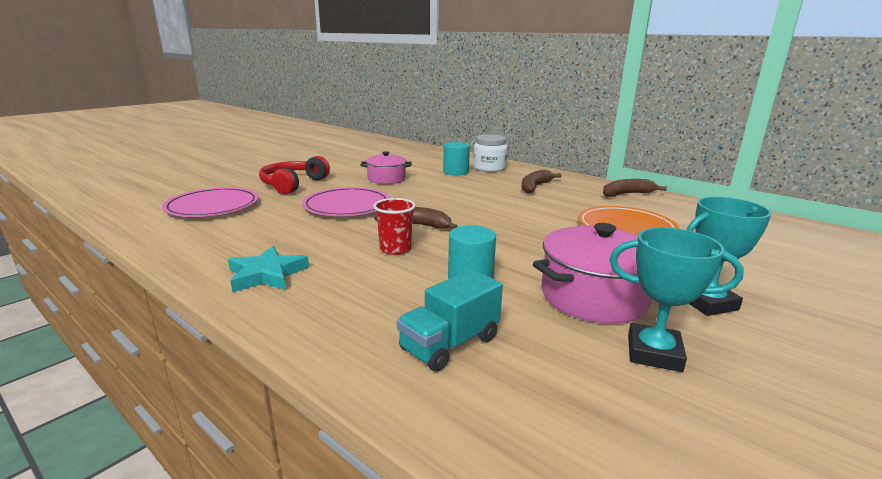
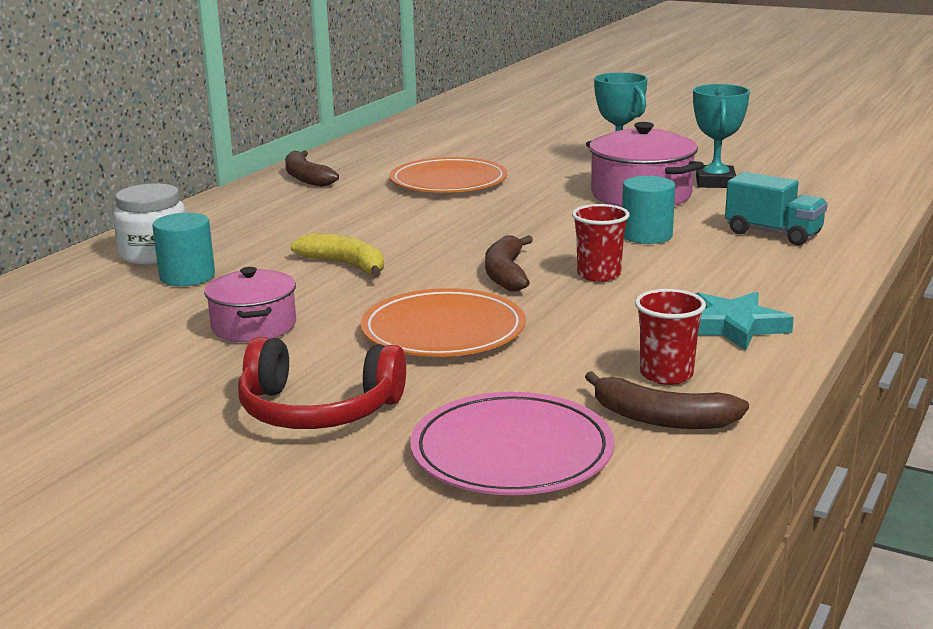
camera: 100 degrees left, 0 degrees up
(232, 243) = (666, 375): none -> red cup
(347, 206) = (443, 330): pink plate -> orange plate
(455, 195) = (345, 265): none -> yellow banana
(535, 187) = (282, 221): brown banana -> brown banana (662, 419)

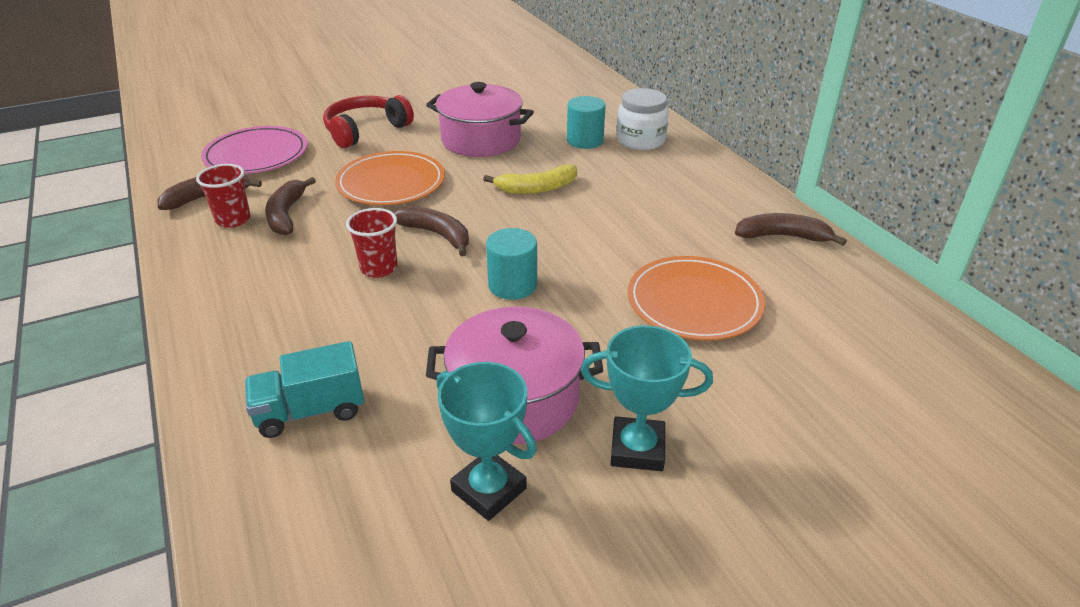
camera: 125 degrees right, 15 degrees up
(254, 326) = (481, 140): pink pot -> pink pot, size x1.55
(602, 352) = (286, 214): none -> brown banana
(646, 235) = (413, 334): turquoise cylinder -> turquoise cylinder (512, 285)
(733, 326) = (230, 273): turquoise star -> none

